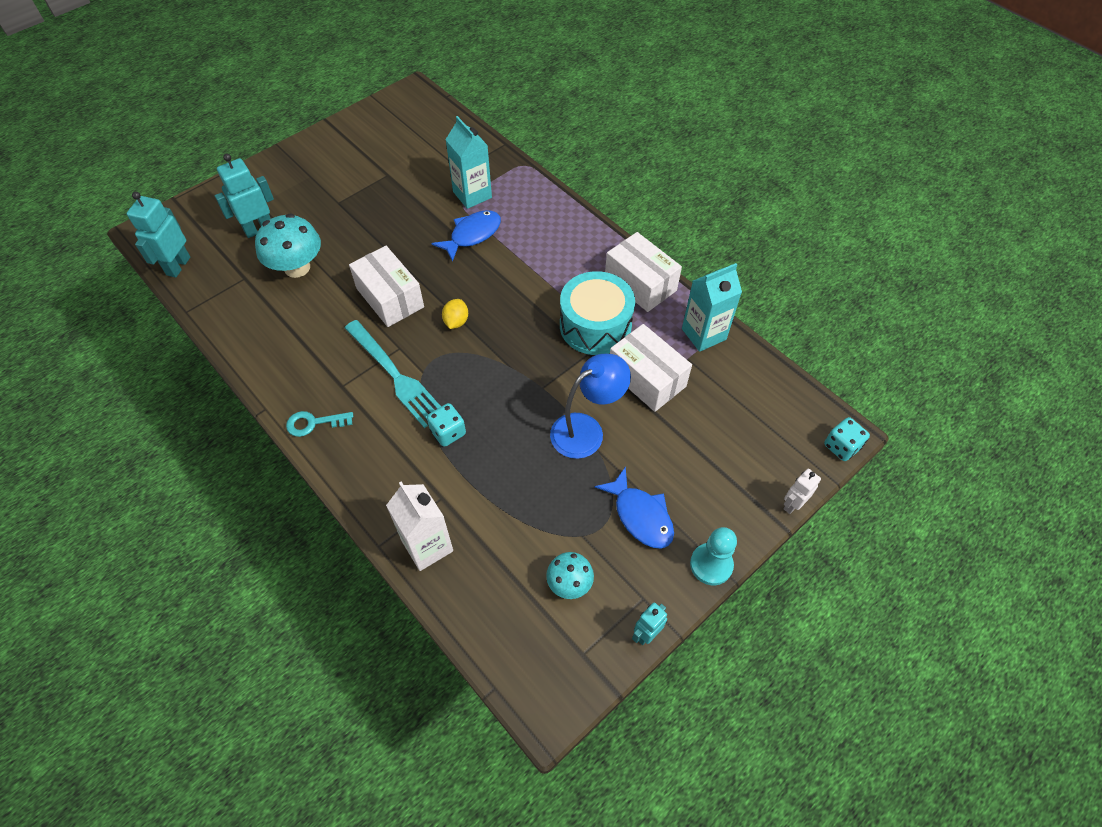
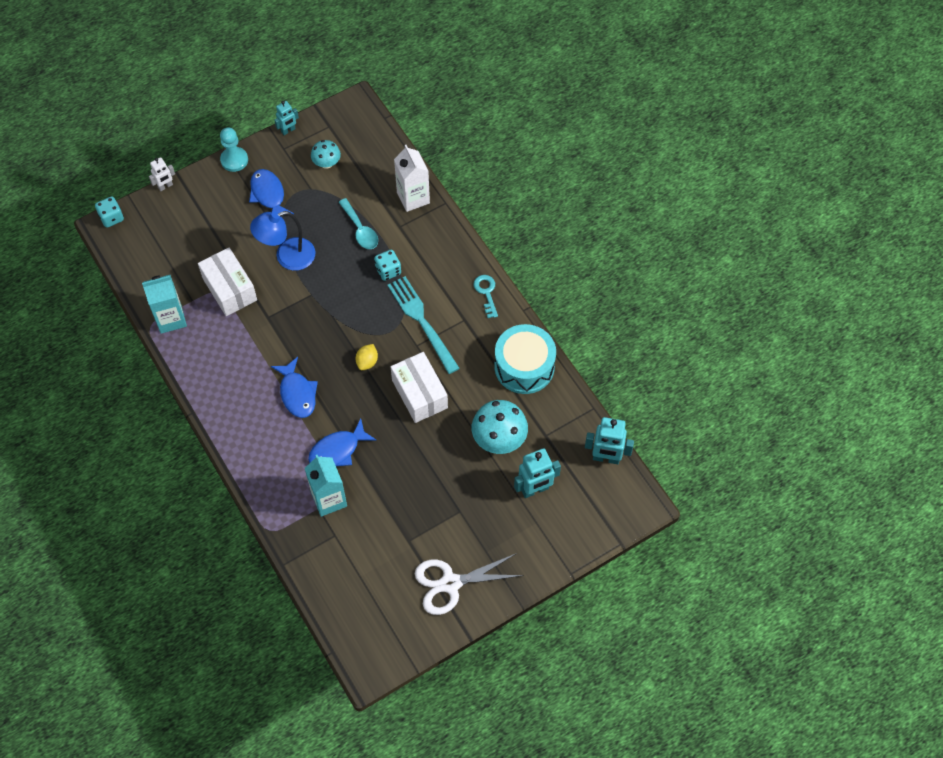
camera: 170 degrees left, 5 degrees up
(178, 266) = (606, 458): turquoise robot -> turquoise robot turned 75 degrees clockwise
(314, 423) = (486, 293): turquoise key -> turquoise key turned 105 degrees counterclockwise
(343, 150) = (450, 583): none -> white scissors
(496, 484) = (360, 229): none -> turquoise spoon
(529, 279) = (297, 393): none -> blue fish
(595, 325) = (255, 340): turquoise drum -> turquoise drum (524, 366)
(640, 283) = (204, 374): white box -> none

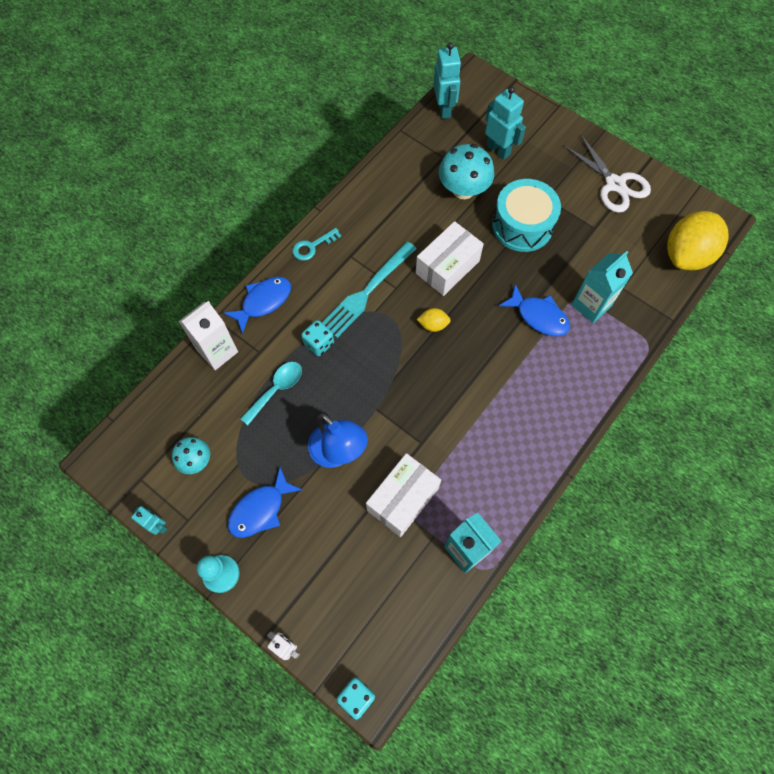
camera: 110 degrees left, 5 degrees up
(297, 393) = (496, 376): blue fish -> blue fish (263, 302)
(343, 612) = (686, 255): none -> yellow lemon
(524, 366) = (381, 192): turquoise drum -> turquoise drum (522, 225)

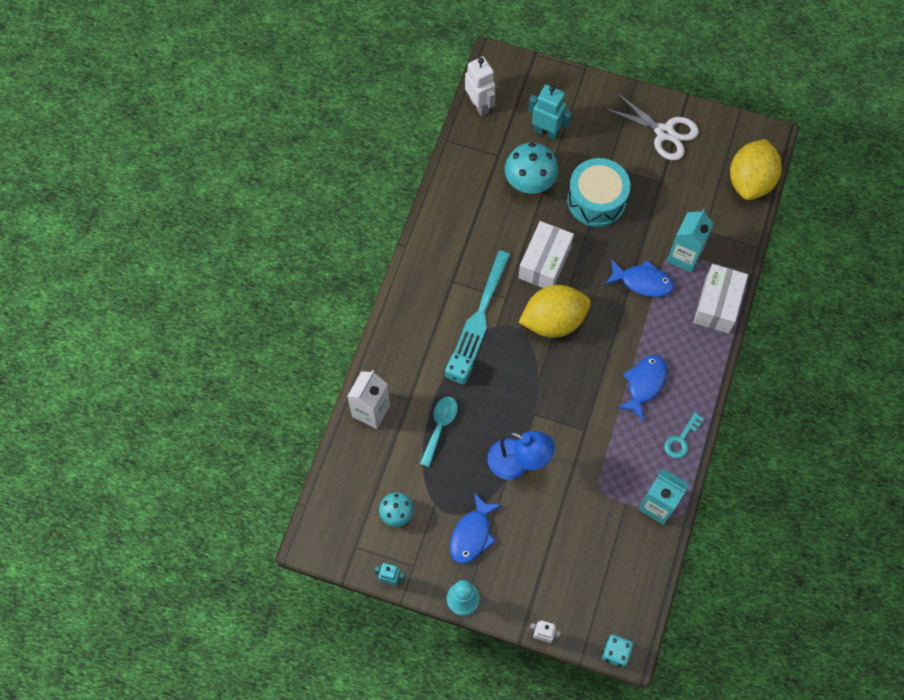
camera: 20 degrees left, 0 degrees up
(263, 302) = (392, 351): blue fish -> blue fish (644, 384)
(312, 246) = (413, 283): turquoise key -> turquoise key (681, 439)
(403, 499) = (589, 483): white box -> white box (717, 305)
(433, 325) = (553, 321): yellow lemon -> yellow lemon, size x2.34
(444, 109) = (479, 105): turquoise robot -> white robot

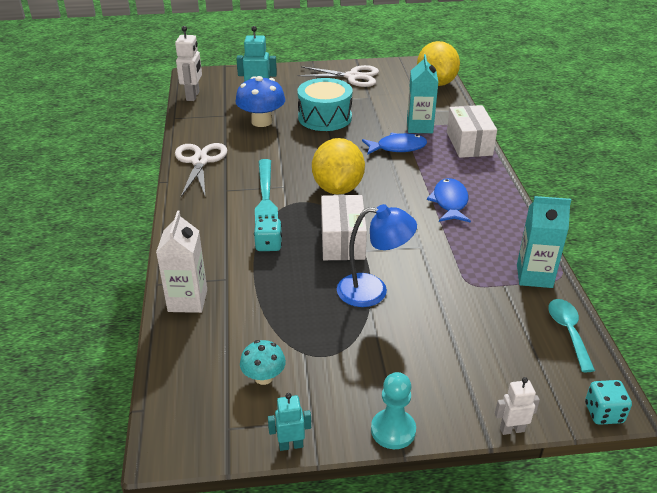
camera: 25 degrees left, 30 degrees down
(439, 427) = (272, 290): turquoise spoon -> turquoise spoon (568, 332)
(445, 227) = (200, 161): none -> white scissors
(472, 534) = (364, 365): blue fish -> none
(479, 105) = (193, 96): white robot -> white robot turned 60 degrees clockwise
(529, 182) = (261, 122): turquoise mushroom -> blue mushroom
(544, 262) = (305, 158): white box -> white box (342, 241)
(553, 321) = (338, 188): yellow lemon -> yellow lemon turned 45 degrees counterclockwise
(681, 439) = (513, 226): turquoise key -> none

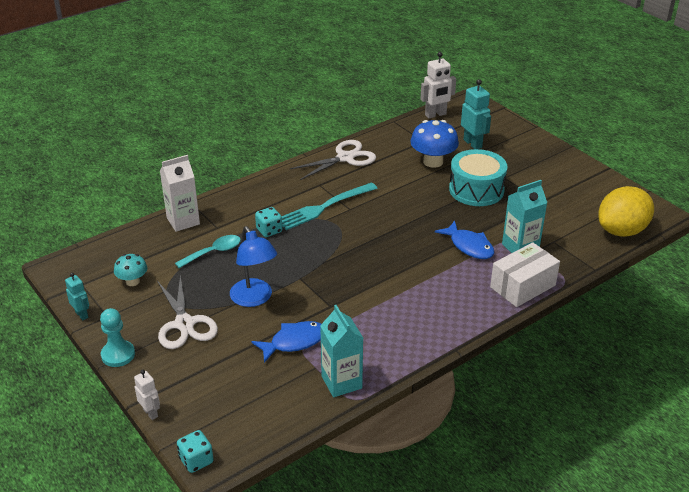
camera: 60 degrees right, 0 degrees up
(338, 188) = (372, 236): yellow lemon -> none
(342, 241) = (303, 263): white box -> none
(352, 77) = (569, 178): white scissors -> white scissors (184, 324)
(450, 202) = (409, 303): blue fish -> blue fish (294, 342)
(568, 332) = (280, 420): turquoise spoon -> turquoise spoon (213, 252)

